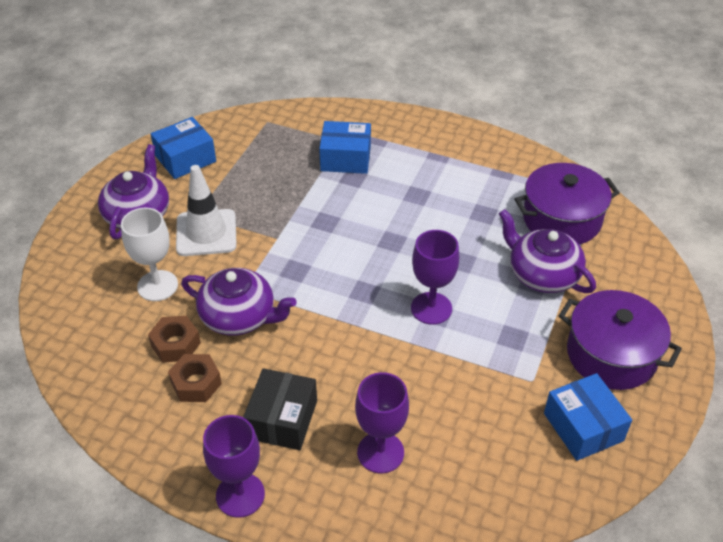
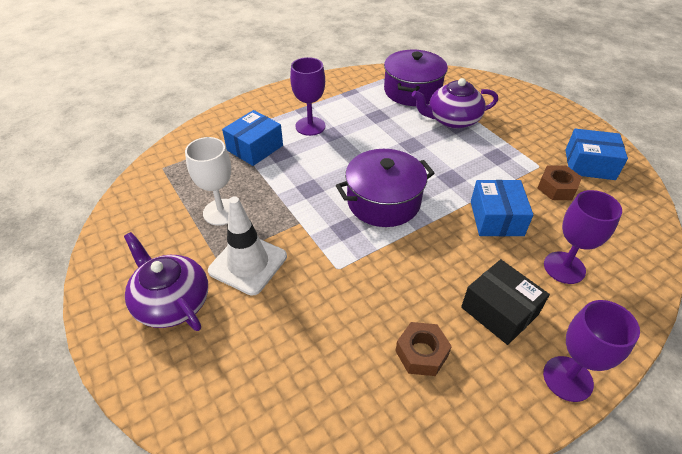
camera: 55 degrees left, 0 degrees up
(157, 286) = (279, 328): white goblet -> white goblet (221, 212)
(175, 344) = (363, 348): brown nut -> brown nut (556, 188)
(185, 159) = (141, 236): blue box -> blue box (496, 218)
(239, 317) = (366, 287): purple teapot -> none
(431, 308) = (443, 178): purple goblet -> purple goblet (310, 126)
(611, 354) = (538, 127): purple pot -> purple pot (383, 201)

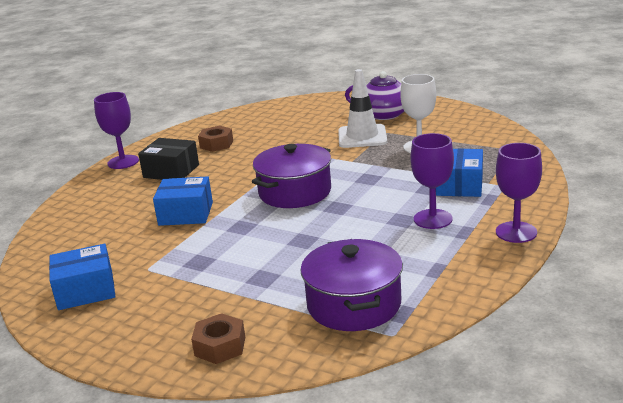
camera: 155 degrees right, 20 degrees down
(452, 119) = (272, 284): purple teapot -> none
(496, 218) = (186, 214): blue box -> blue box turned 60 degrees counterclockwise
(556, 188) = (127, 255): brown nut -> brown nut (220, 346)
(564, 267) = (122, 204): purple goblet -> purple goblet (516, 232)

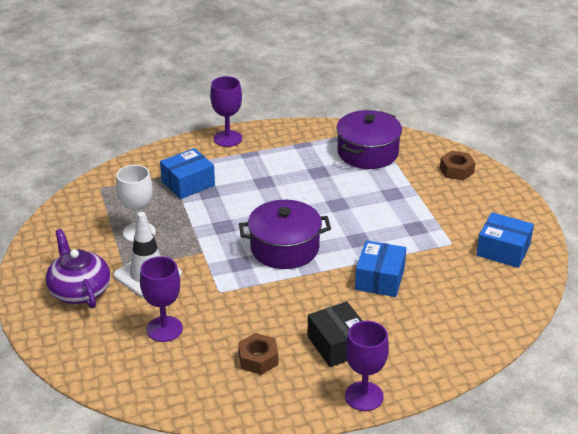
camera: 140 degrees left, 10 degrees up
(186, 214) = (380, 279): blue box -> blue box turned 60 degrees clockwise
(433, 219) = (248, 172): purple goblet -> purple goblet (164, 329)

